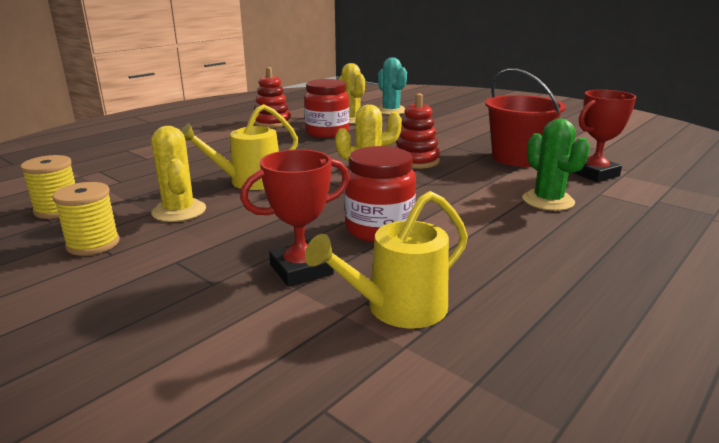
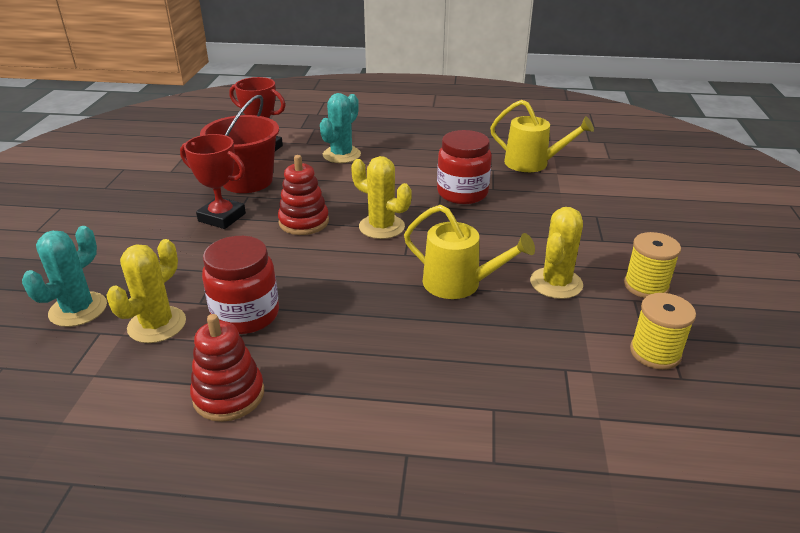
camera: 125 degrees left, 10 degrees up
(301, 269) = (543, 197): red trophy -> red trophy (222, 217)
(548, 201) = (341, 155): green cactus -> turquoise cactus

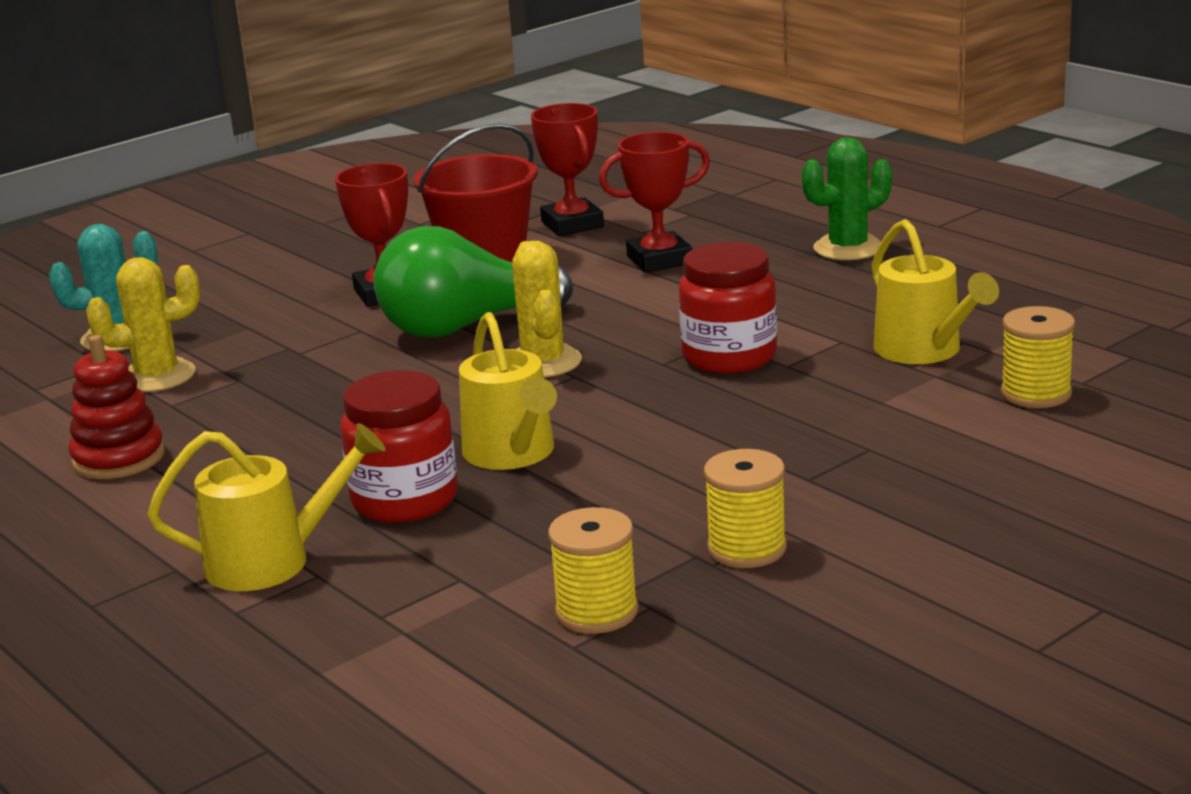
camera: 45 degrees right, 10 degrees down
(246, 315) = (244, 398): red jar -> red jar (405, 500)
(304, 222) = (464, 327): red stacking toy -> green light bulb
(341, 155) = (659, 260): turquoise cactus -> red trophy
(416, 126) = (848, 248): none -> green cactus
(453, 415) = (271, 561): none -> yellow watering can
(556, 283) = (632, 499): yellow cactus -> none
(605, 168) = (1036, 393): none -> yellow spool

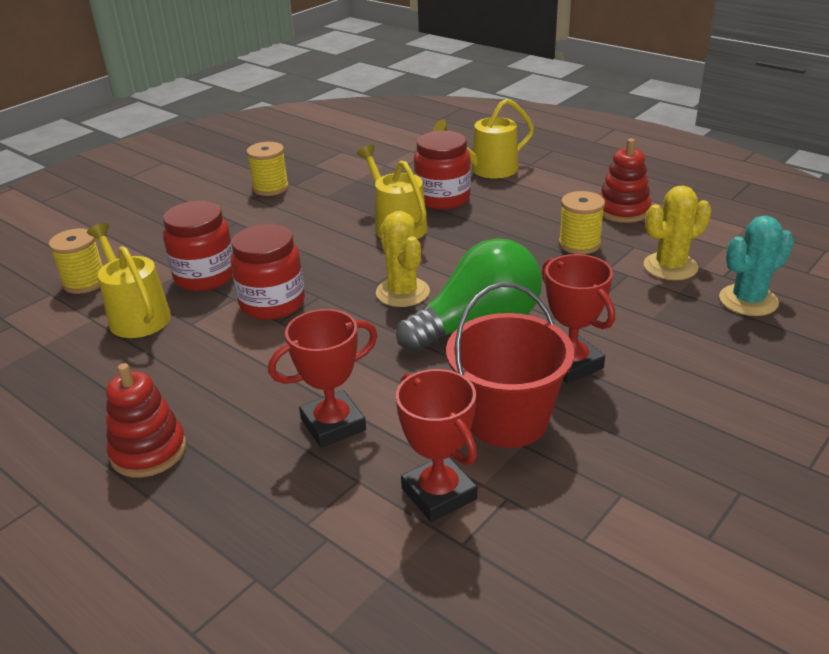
camera: 170 degrees right, 10 degrees up
(596, 612) = (334, 161): yellow spool -> yellow spool (579, 244)
(839, 393) = (205, 276): none -> red jar
(848, 248) = (148, 451): green cactus -> red stacking toy

